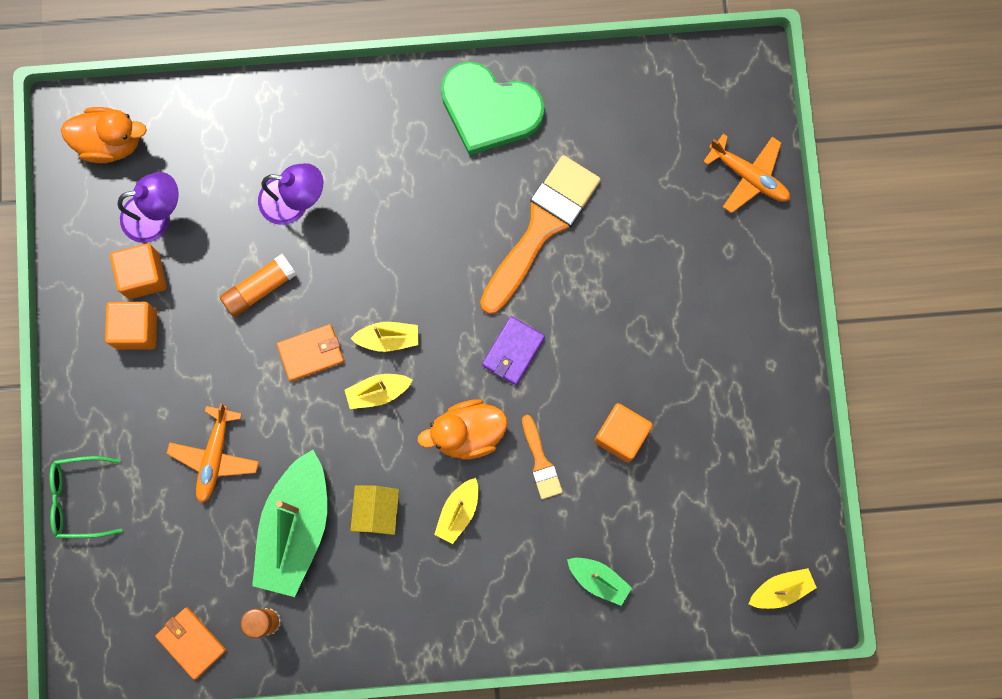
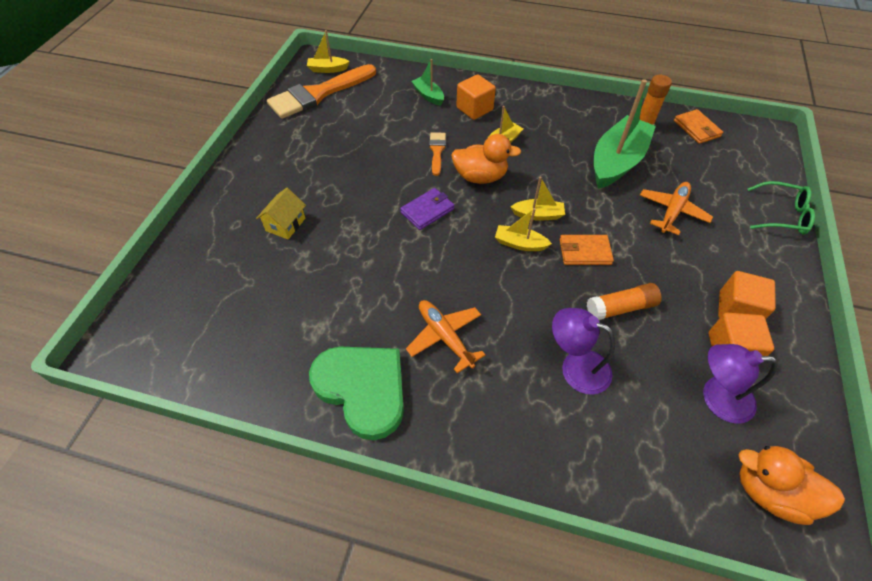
camera: 160 degrees left, 25 degrees down
(377, 511) = (557, 156): yellow house -> yellow house (285, 224)
(542, 227) = (365, 280): orange brush -> orange brush (318, 94)
(621, 435) = (377, 150): orange cube -> orange cube (474, 109)
(749, 176) = (183, 265): orange plane -> orange plane (445, 337)

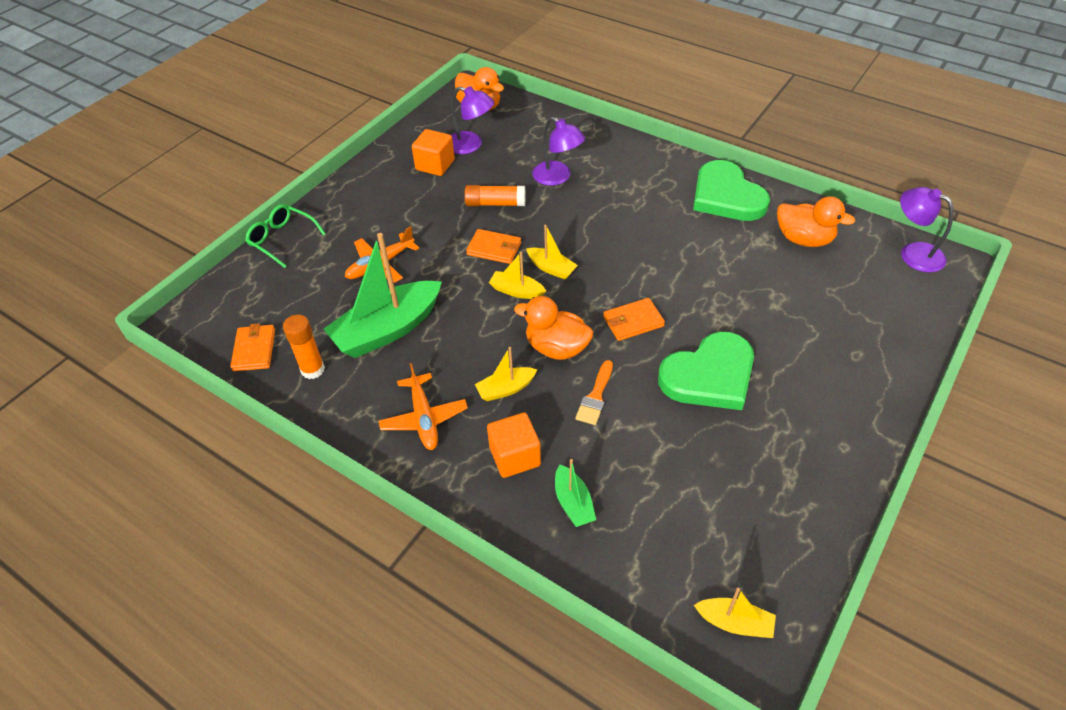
camera: 160 degrees left, 5 degrees down
(149, 352) = (913, 253): none -> purple lamp
(270, 342) = (804, 239): none -> orange duck
(285, 224) = (797, 341): yellow house -> none
(318, 94) = (755, 556): orange brush -> none
(356, 182) = (709, 375): none -> green heart
(427, 211) = (633, 321): purple wallet -> orange wallet
(445, 337) = (652, 214): orange plane -> orange plane (424, 418)
(737, 310) = (404, 184): orange cube -> none

